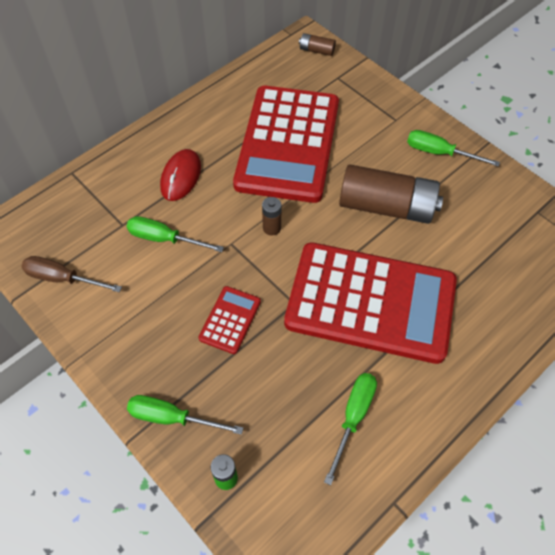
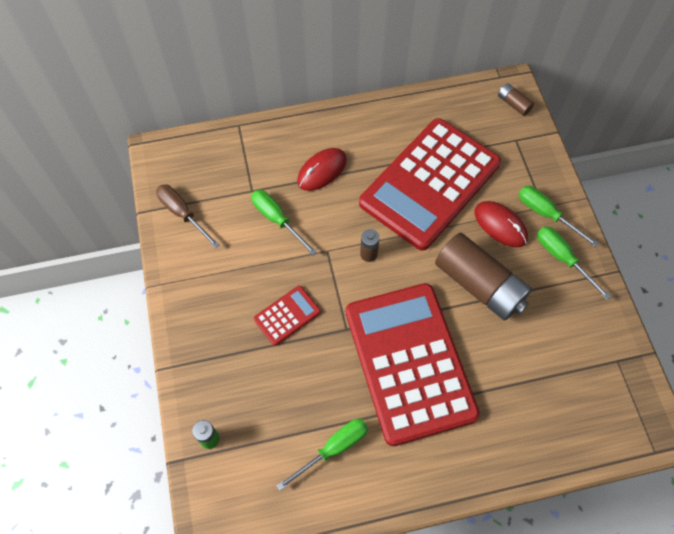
camera: 30 degrees right, 5 degrees up
(172, 418) = (198, 370): green screwdriver -> green screwdriver (546, 214)
(370, 302) = (409, 362): red calculator -> red calculator turned 150 degrees counterclockwise
(371, 150) = (500, 225): none -> red mouse

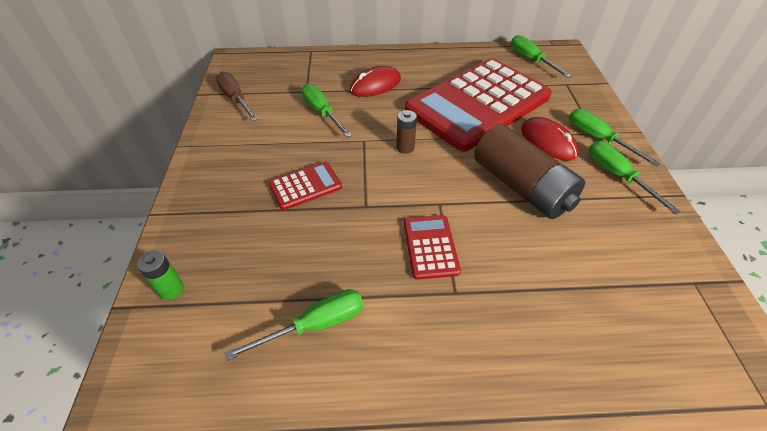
camera: 10 degrees right, 15 degrees down
(409, 362) = (430, 247): red calculator -> red calculator, size x0.41
(478, 107) = (531, 60): none -> green screwdriver
(513, 104) = (565, 61): brown battery -> none

